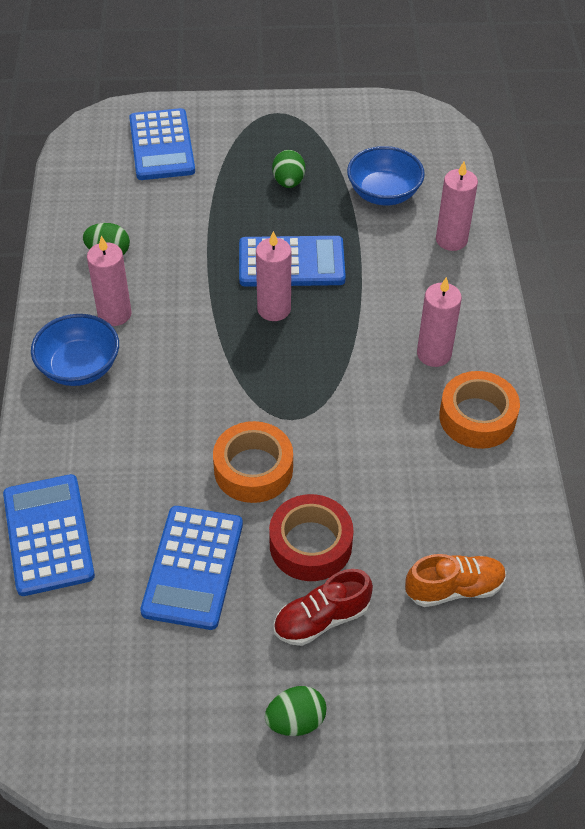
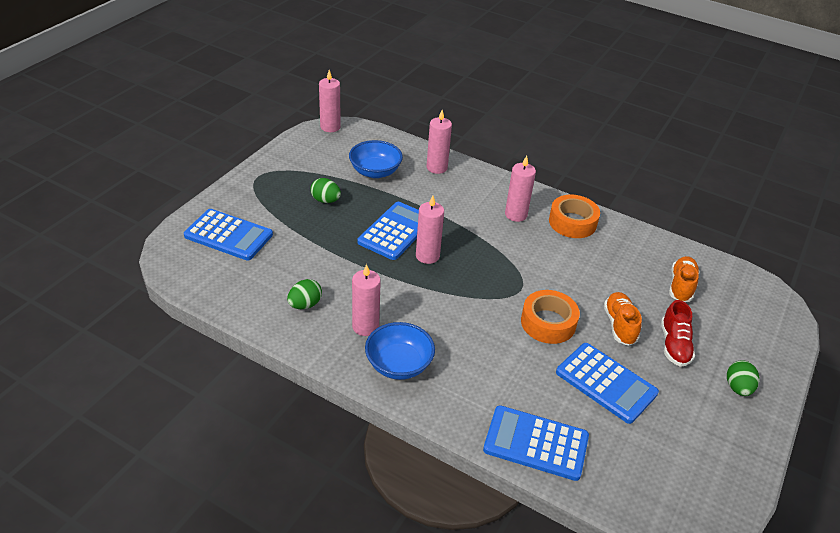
camera: 60 degrees left, 10 degrees down
(310, 544) = (619, 325): red tape -> orange shoe
(428, 116) = (330, 127): none -> pink candle

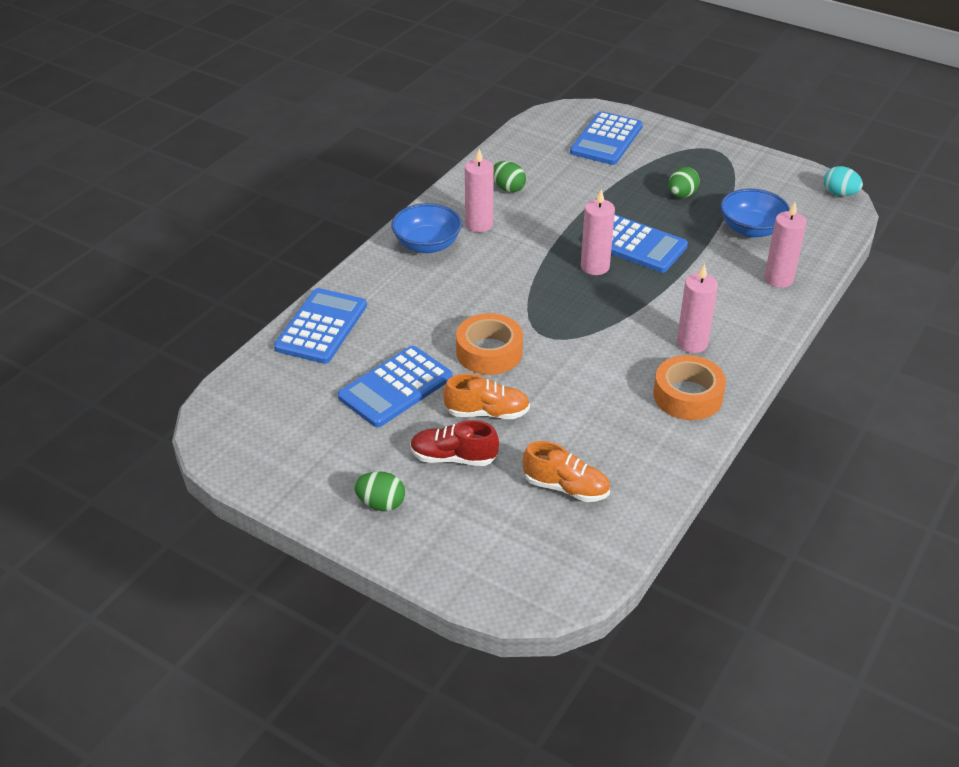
camera: 95 degrees right, 0 degrees up
(330, 127) = (839, 194): pink candle -> turquoise egg

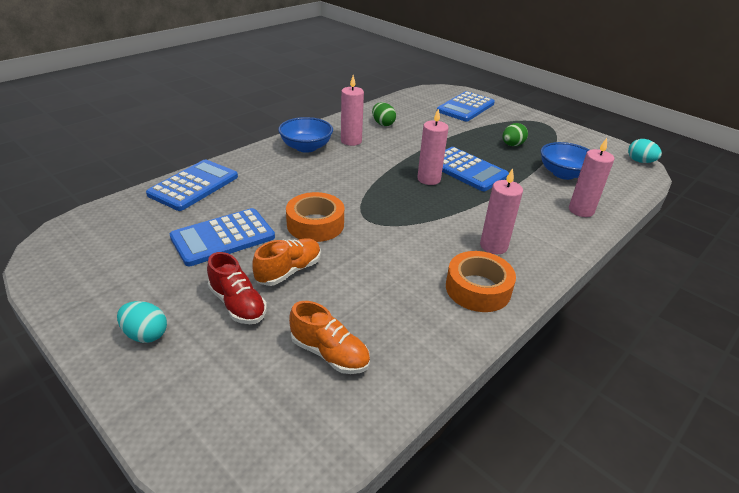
camera: 10 degrees right, 5 degrees down
(381, 504) = (146, 334): green egg -> turquoise egg
(453, 457) = (238, 304): red shoe -> red shoe turned 150 degrees counterclockwise
(487, 413) = (289, 271): orange shoe -> orange shoe turned 60 degrees counterclockwise

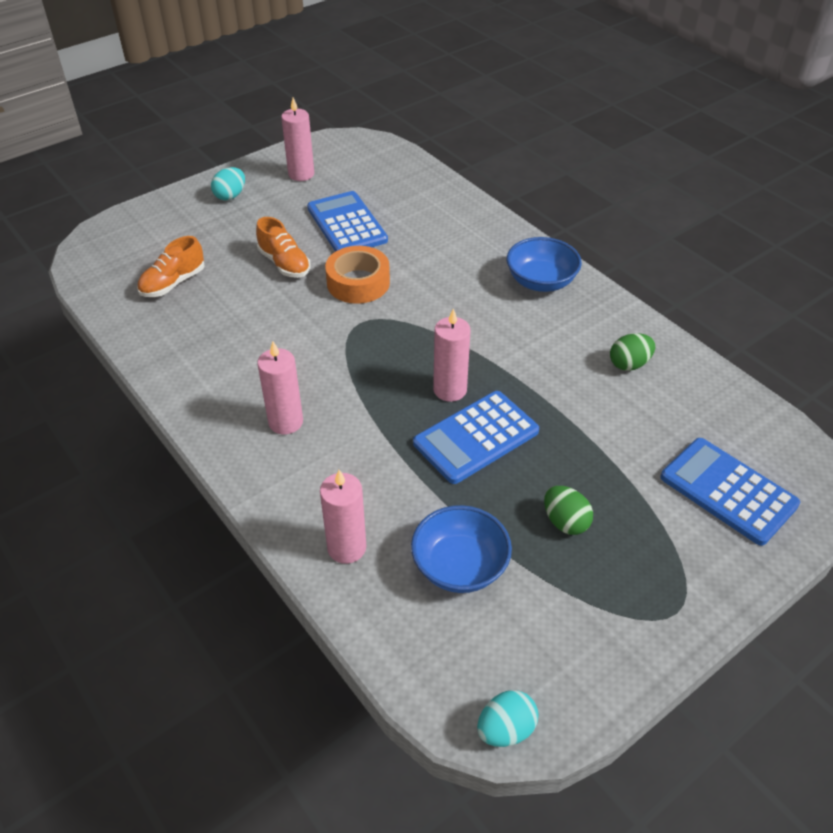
camera: 100 degrees right, 10 degrees up
(193, 185) = (446, 201): blue calculator -> none
(238, 304) = (249, 236): red shoe -> none
(351, 141) = (563, 324): pink candle -> pink candle (301, 174)
(478, 289) = (217, 390): orange tape -> none

